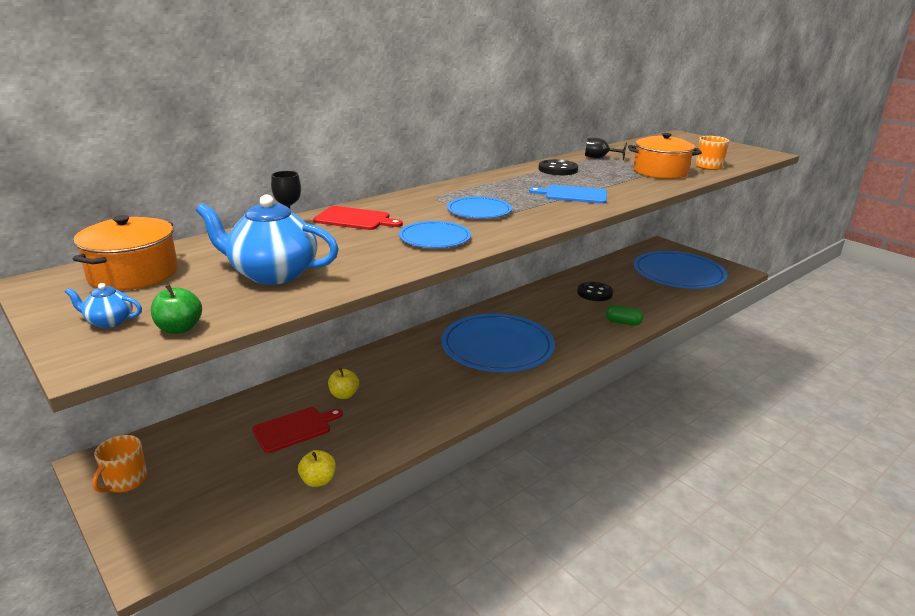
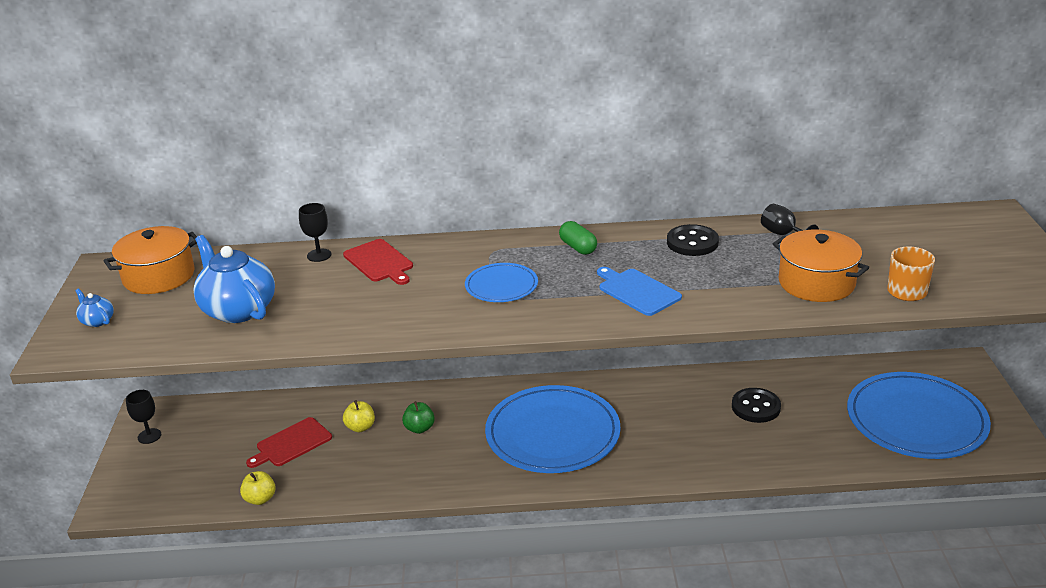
camera: 40 degrees right, 5 degrees up
(125, 481) = (149, 436): orange mug -> black goblet
(179, 328) = (124, 344): green apple -> green apple (419, 428)
(294, 429) = (291, 443): red cutting board -> red cutting board turned 135 degrees clockwise
(435, 238) = (408, 310): blue plate -> none
(623, 322) = (733, 460): green capsule -> green capsule (578, 247)

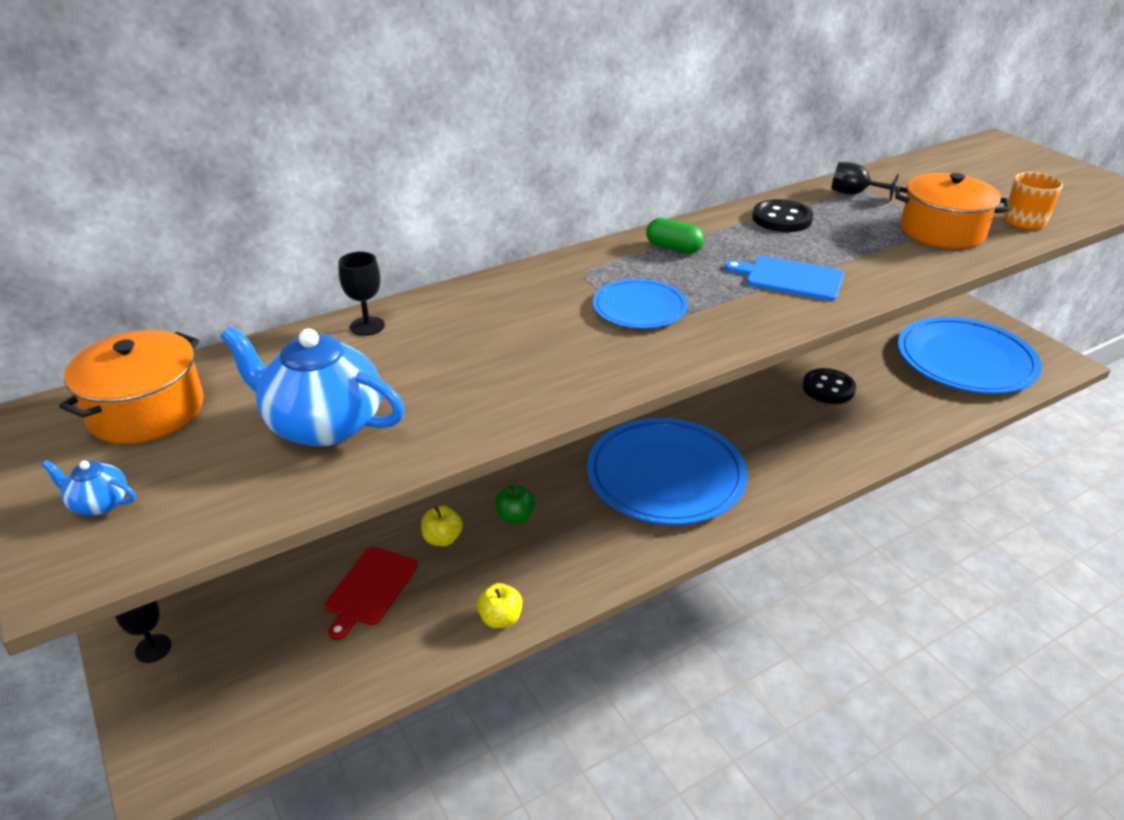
camera: 30 degrees left, 5 degrees up
(260, 499) = (386, 677): yellow apple -> yellow apple (500, 619)
(379, 262) = (459, 316): red cutting board -> none

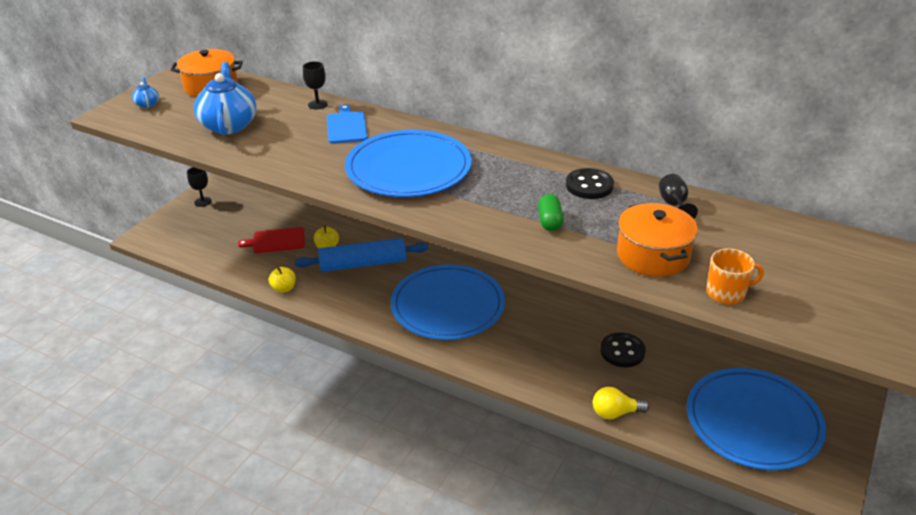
camera: 60 degrees right, 0 degrees up
(515, 517) = (363, 264): green apple -> blue rolling pin
(639, 308) = (408, 168): blue plate -> blue plate, size x2.02
(673, 248) = (496, 159): green capsule -> green capsule (549, 221)
(790, 278) = (500, 208): blue cutting board -> blue cutting board (346, 126)
(919, 430) = (615, 413): none -> yellow light bulb

